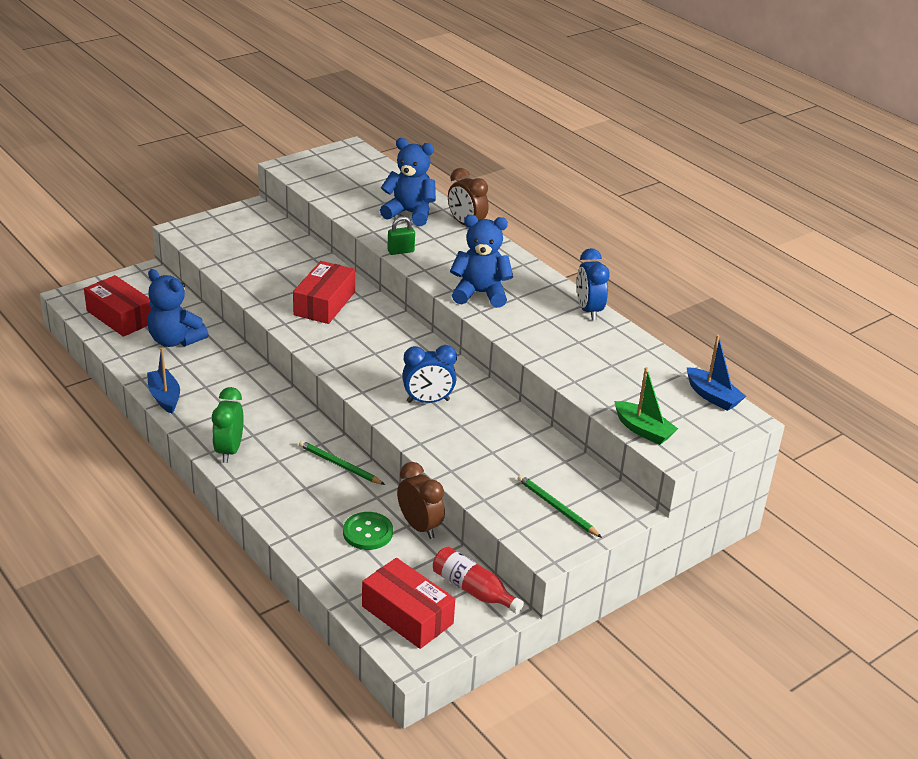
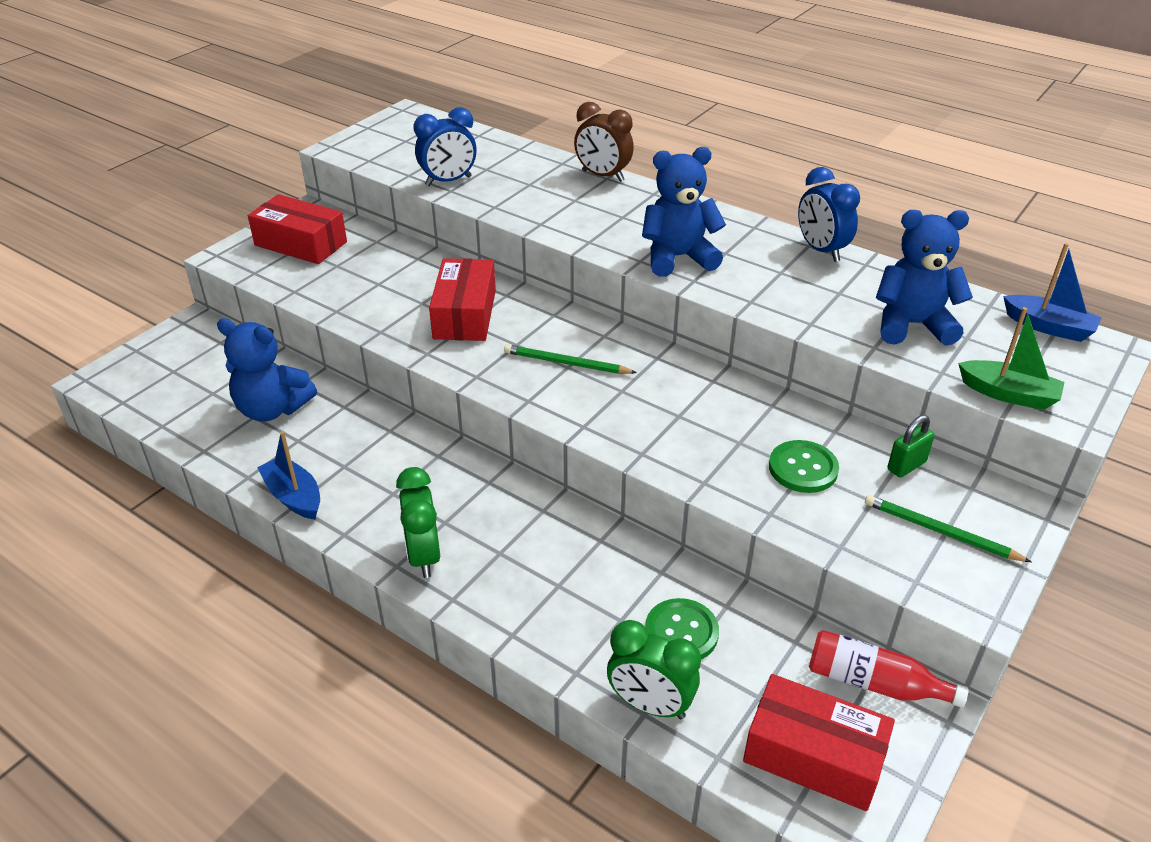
camera: 15 degrees left, 5 degrees up
(120, 317) = (181, 393): red box -> red box (301, 243)
(323, 564) = (650, 705): none -> green clock
(340, 465) = (586, 537): green pencil -> green pencil (567, 363)
(401, 251) = (544, 224): green padlock -> green padlock (906, 466)
(410, 213) = (526, 176): blue teddy bear -> blue teddy bear (912, 325)
(419, 526) = (744, 602): brown clock -> none
(428, 401) = (676, 417): blue clock -> blue clock (448, 181)
(492, 451) = (803, 468): none -> green button

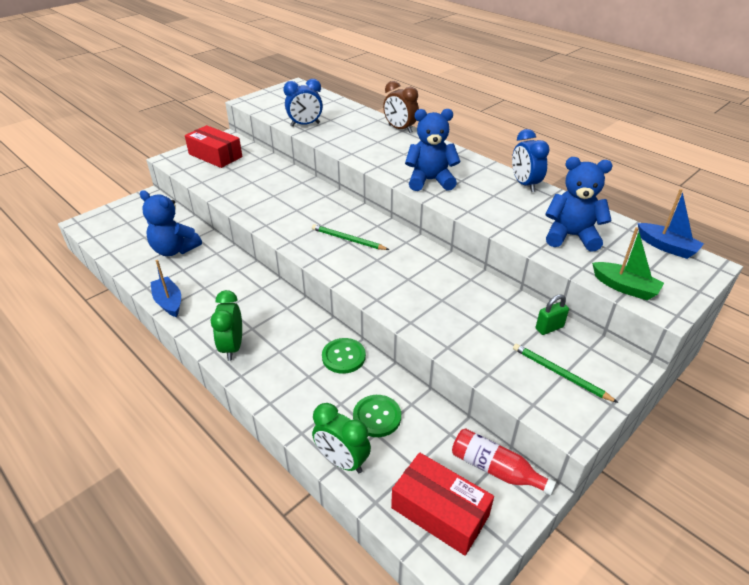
camera: 10 degrees right, 0 degrees up
(465, 314) = (296, 204): red box -> none
(803, 468) = (478, 321): green button -> green button (343, 357)

